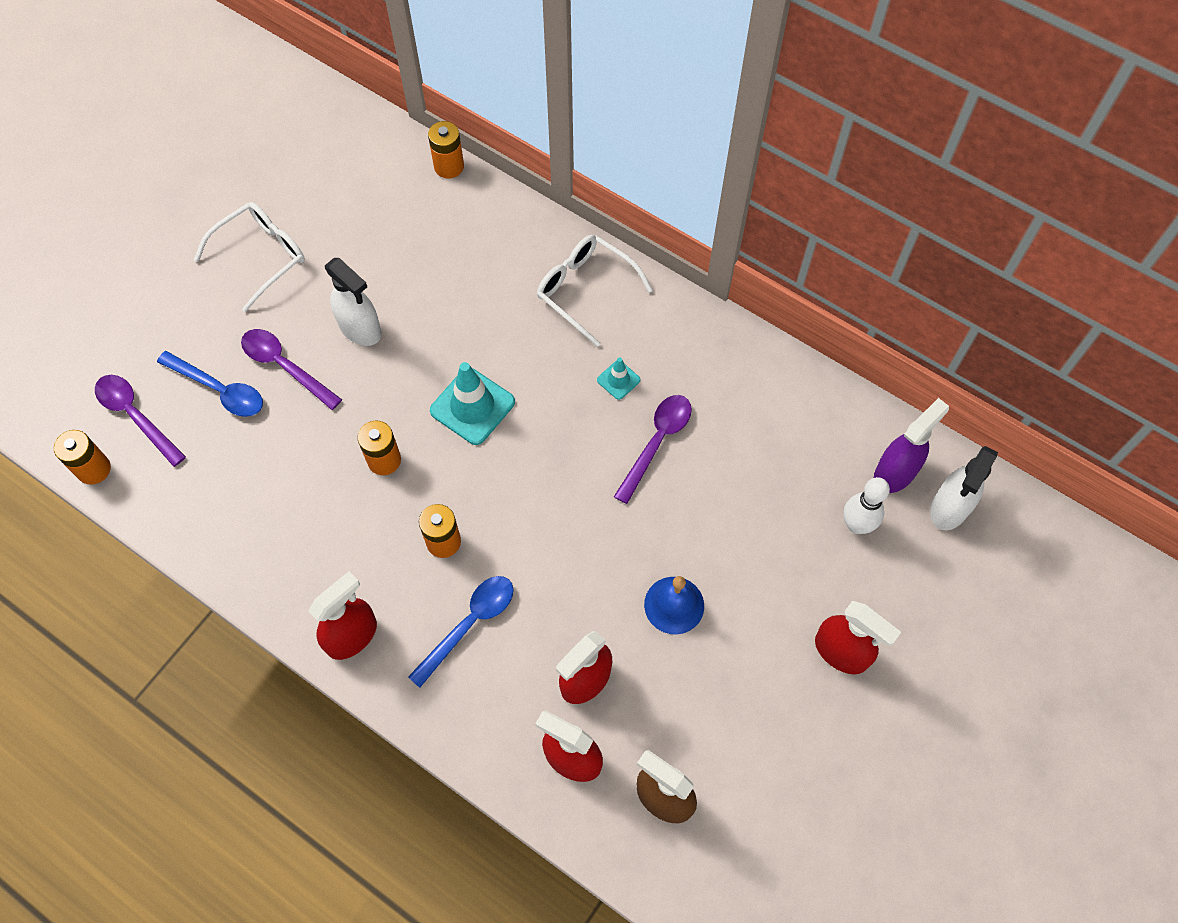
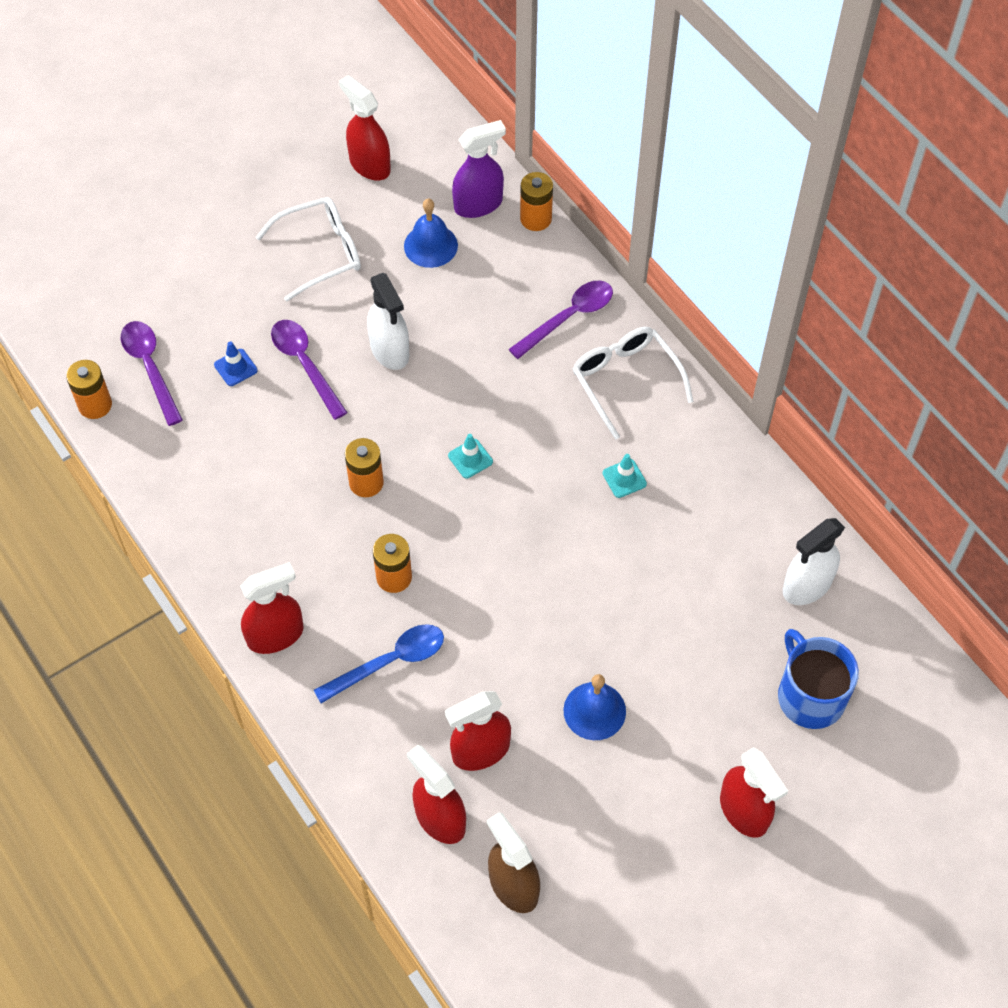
camera: 20 degrees right, 5 degrees down
(219, 390) = (235, 367): blue spoon -> blue traffic cone
(277, 161) = (369, 165): none -> red spray bottle
(362, 219) = (430, 245): none -> blue bell
(472, 406) = (470, 458): turquoise traffic cone -> turquoise traffic cone, size x0.52
(657, 442) = (639, 551): purple spoon -> purple spoon (568, 317)
(856, 525) = (810, 696): white bowling pin -> blue mug
(895, 472) = (872, 658): purple spray bottle -> purple spray bottle (478, 204)
(949, 508) = (914, 711): white spray bottle -> white spray bottle (806, 586)

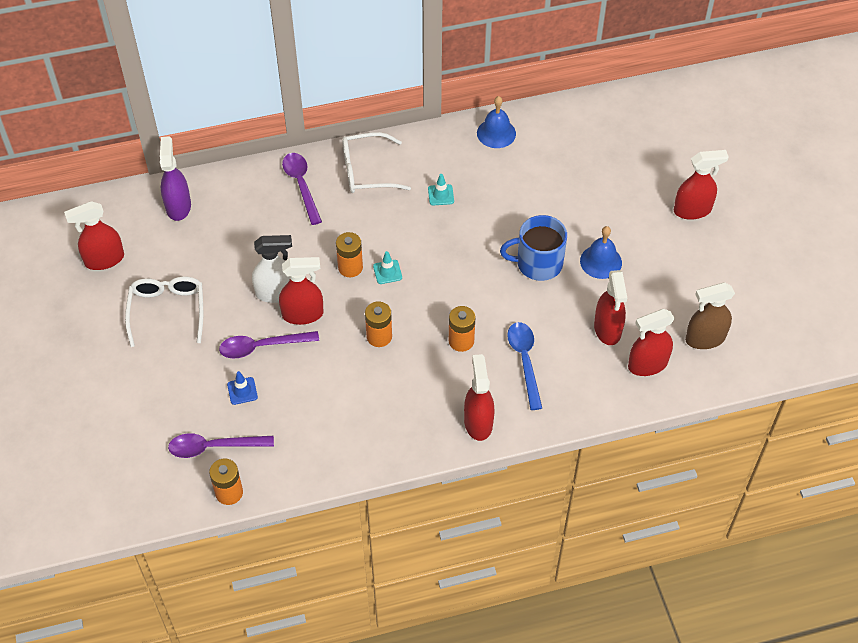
camera: 70 degrees left, 5 degrees down
(368, 390) = (303, 314): none -> red spray bottle
(430, 245) = (198, 244): blue bell -> blue bell (496, 133)
(536, 219) = (209, 178): orange battery -> orange battery (350, 267)
(806, 586) = (555, 132): white spray bottle -> none
(810, 696) = (629, 155): blue mug -> blue mug (538, 263)

